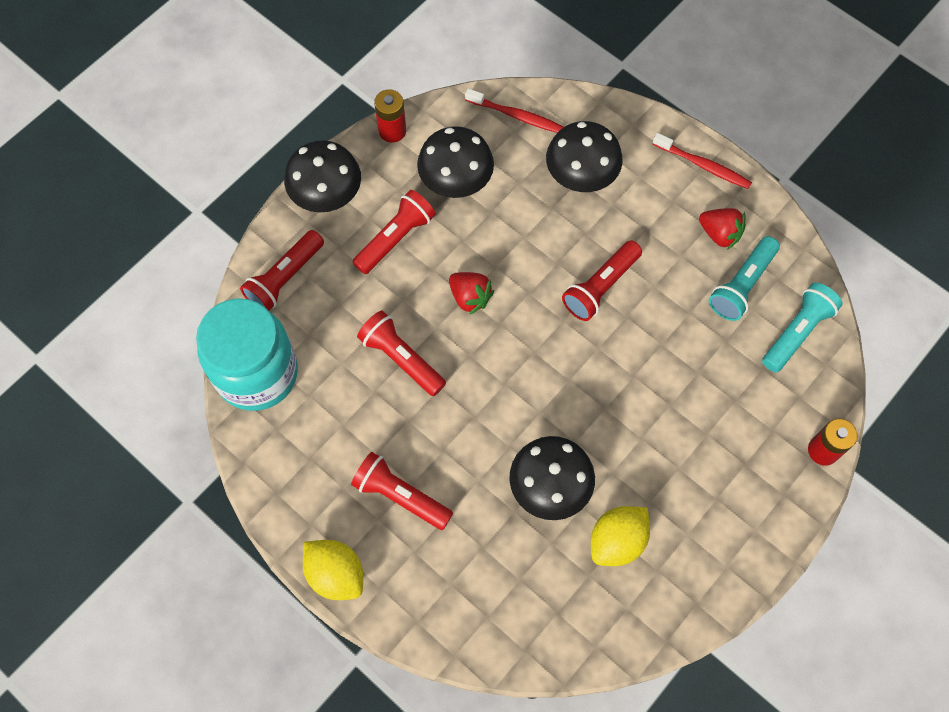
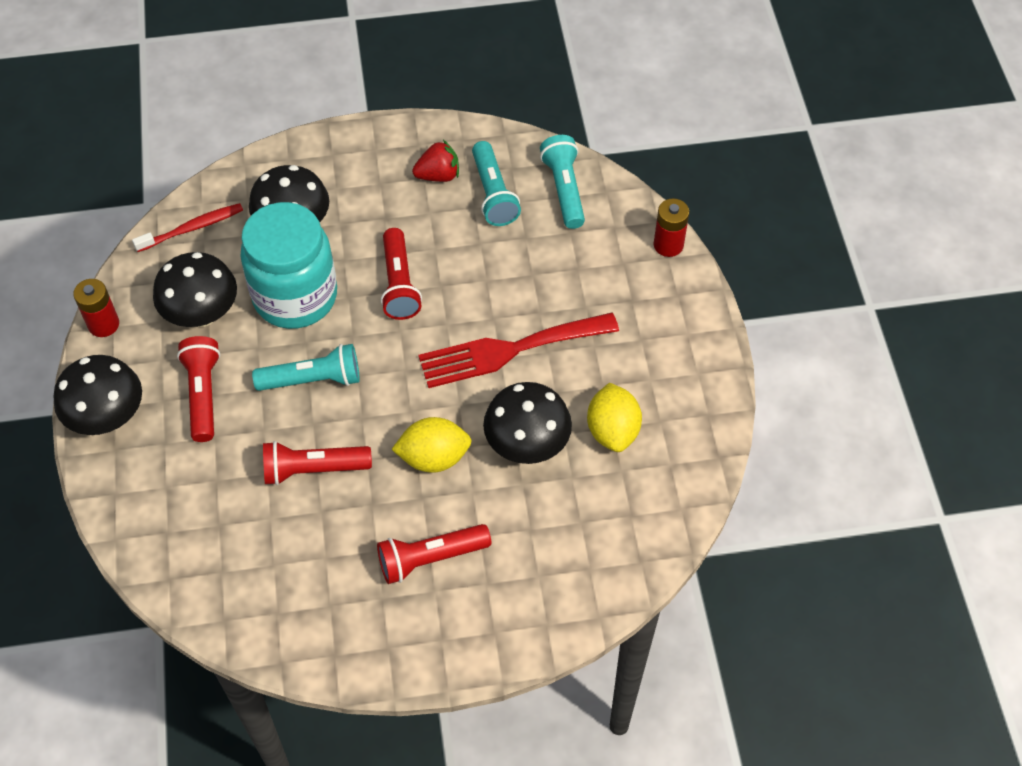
camera: 50 degrees left, 10 degrees down
(257, 373) = (211, 592): turquoise jar -> turquoise jar (295, 296)
(285, 278) = (147, 505): red flashlight -> none
(336, 574) = (450, 659): yellow lemon -> yellow lemon (433, 457)
(470, 297) = (312, 380): red strawberry -> turquoise flashlight
(617, 410) = (509, 350): none -> red fork
(703, 165) = (372, 142): red toothbrush -> none

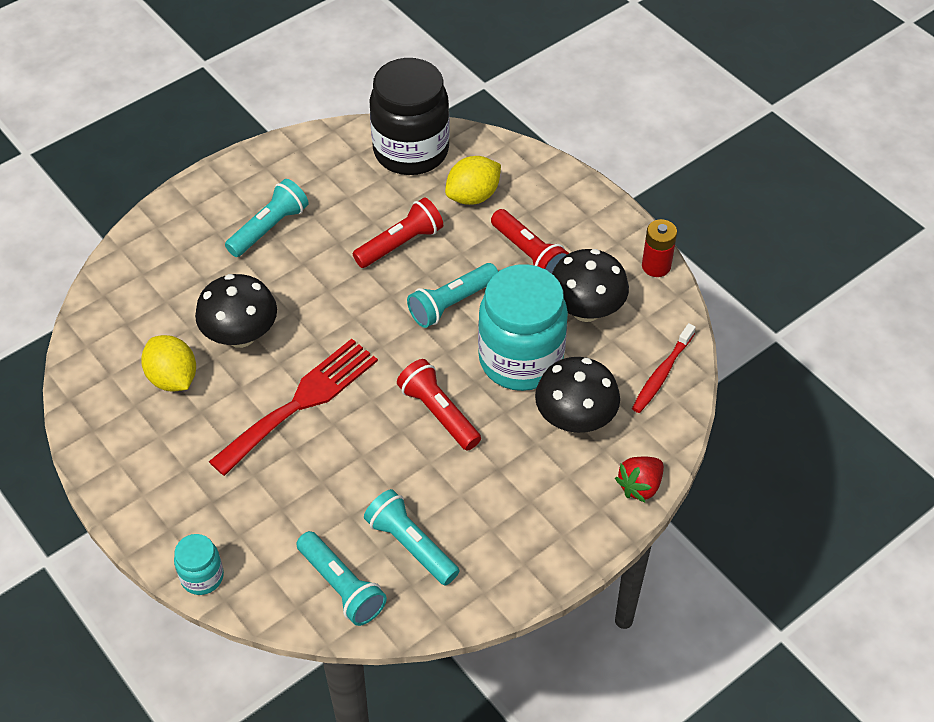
camera: 150 degrees right, 5 degrees down
(107, 417) = (586, 208): black mushroom -> none
(219, 584) = (411, 151): none -> black jar
(430, 558) = (269, 228): red flashlight -> turquoise flashlight
(433, 457) = (312, 293): yellow lemon -> yellow lemon (473, 196)
(438, 175) = (479, 538): red strawberry -> red strawberry (640, 486)
(668, 245) = (202, 577): red battery -> turquoise jar

